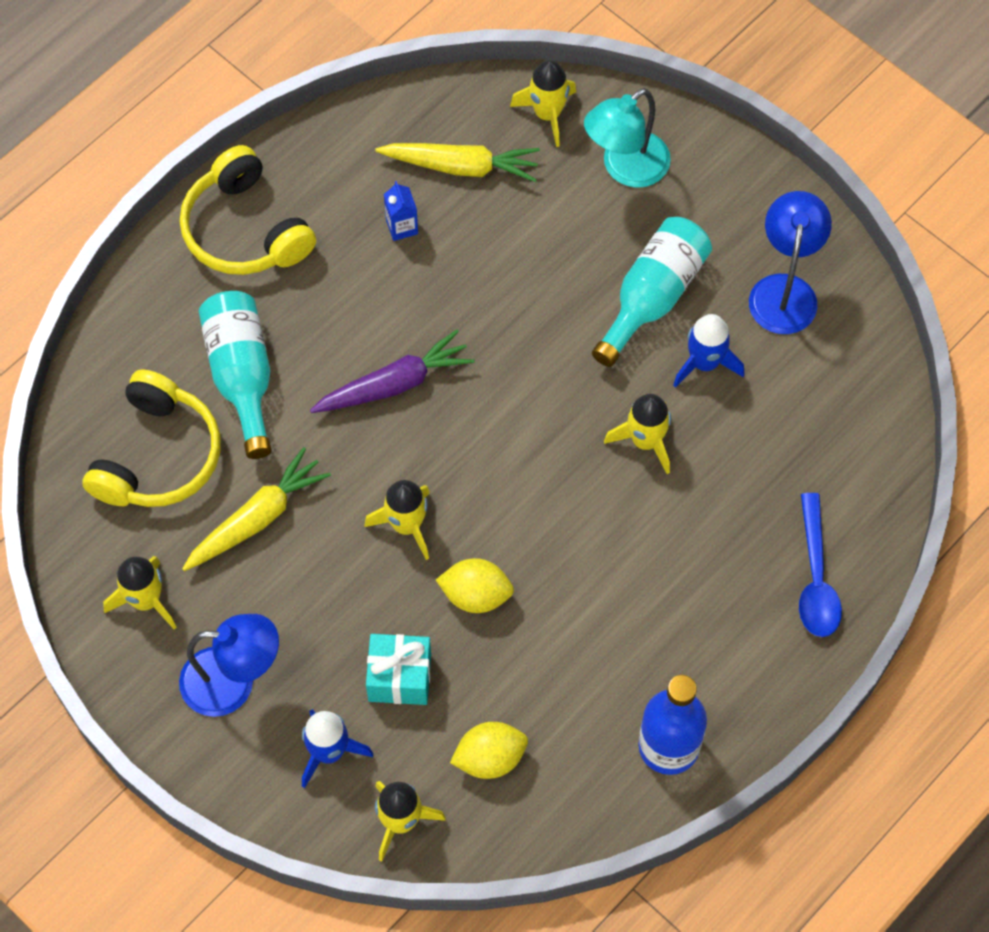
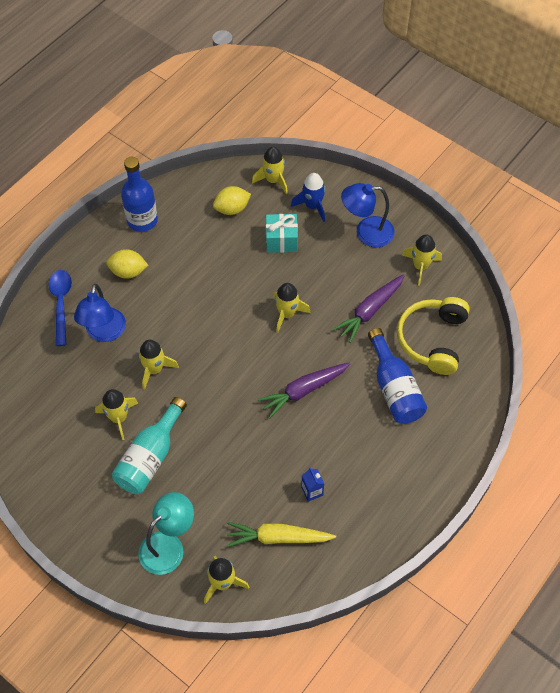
camera: 175 degrees right, 5 degrees down
(241, 376) = (394, 388): turquoise bottle -> blue bottle
(245, 230) = (412, 481): yellow headphones -> none
(257, 518) = (370, 311): yellow carrot -> purple carrot
(476, 595) = (245, 282): yellow lemon -> yellow lemon (128, 272)
(704, 363) = (119, 418): blue rocket -> yellow rocket
(784, 290) = (67, 468): blue lamp -> blue lamp (104, 333)

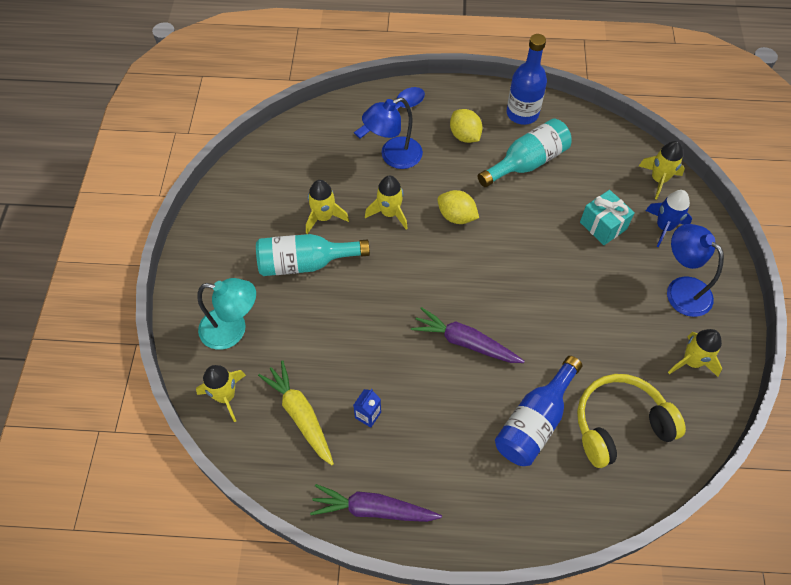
camera: 55 degrees right, 0 degrees up
(188, 249) = (527, 163): none -> turquoise bottle
(232, 209) = (597, 168): yellow lemon -> yellow lemon (456, 216)
(287, 314) = (532, 278): yellow rocket -> none
(370, 311) = (599, 346): purple carrot -> purple carrot (373, 509)

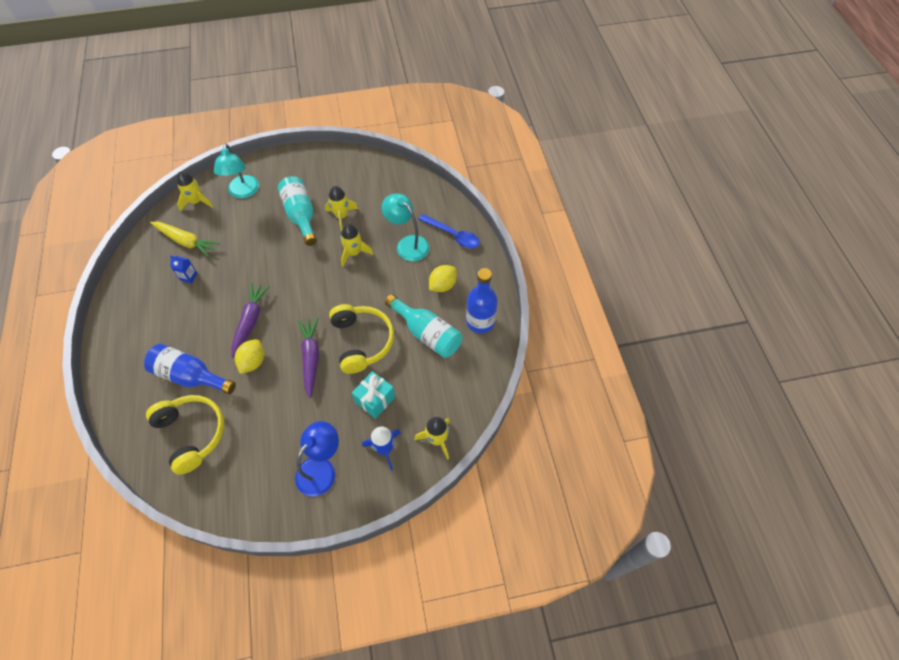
camera: 75 degrees right, 0 degrees up
(300, 415) = (186, 241): yellow carrot -> yellow carrot turned 75 degrees clockwise
(373, 509) = (124, 294): purple carrot -> purple carrot (311, 358)
(393, 157) = (408, 244): blue lamp -> turquoise lamp
(456, 216) = (360, 295): yellow lemon -> yellow lemon (253, 362)
(523, 225) = (362, 341): none -> yellow headphones
(691, 361) = (252, 483): yellow rocket -> none

